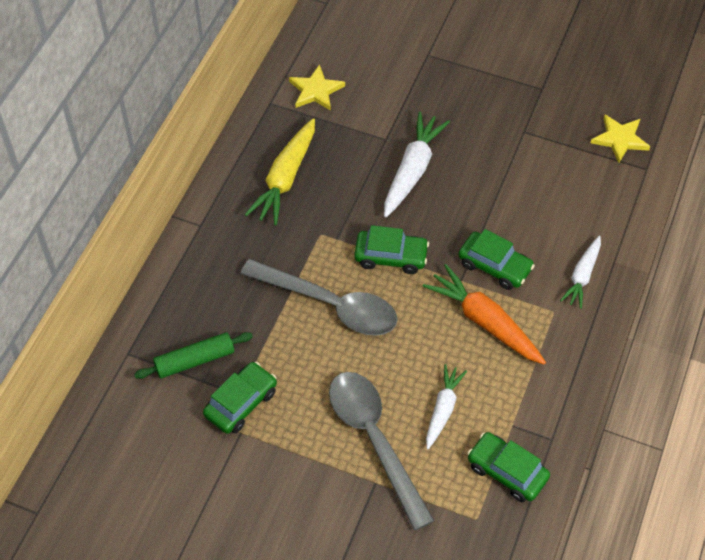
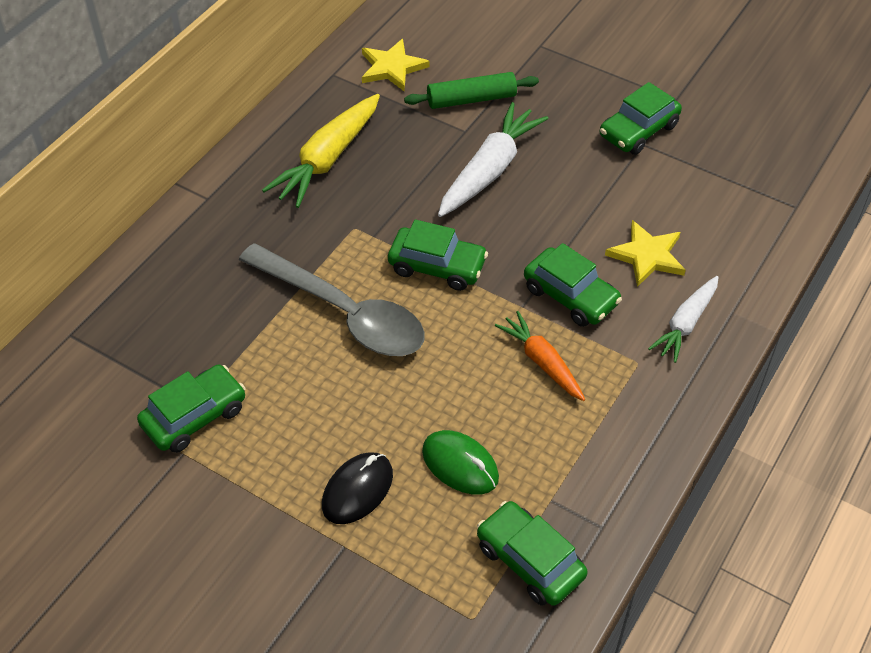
camera: 10 degrees right, 5 degrees down
(195, 360) = (151, 355): green rolling pin -> green rolling pin (471, 99)
(374, 440) = (357, 490): grey spoon -> black mouse
(443, 409) = (460, 464): white carrot -> green mouse
(484, 322) = (542, 362): orange carrot -> orange carrot, size x0.63
(518, 120) = (638, 131): none -> green car
(620, 139) = (766, 168): yellow star -> yellow star (647, 255)

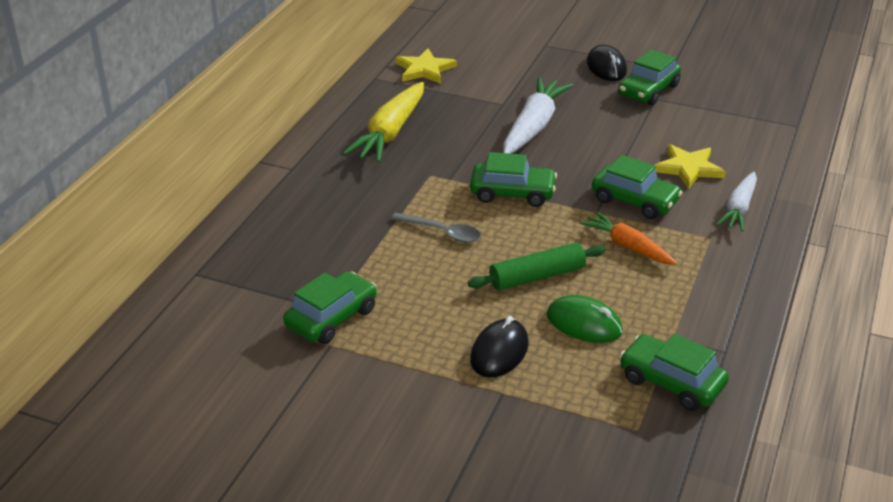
camera: 10 degrees left, 15 degrees down
(344, 313) = (442, 232): grey spoon -> grey spoon, size x0.48
(471, 99) = (500, 83): green rolling pin -> green rolling pin (537, 276)
(601, 88) = (606, 67): none -> black mouse

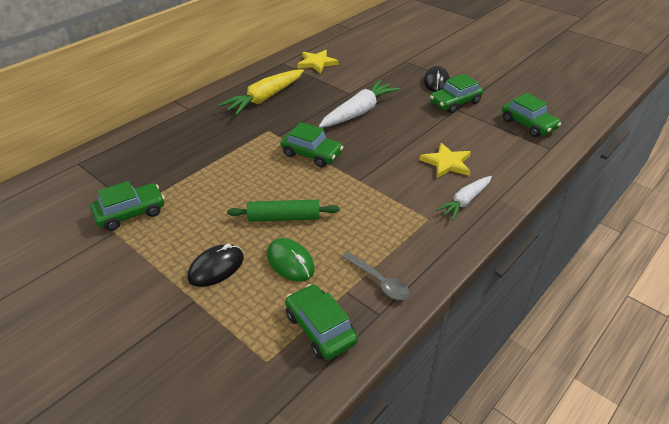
camera: 20 degrees right, 5 degrees up
(442, 232) = (246, 171): grey spoon -> grey spoon (379, 281)
(628, 246) = (363, 211): orange carrot -> none
(635, 200) = (392, 178): green car -> green car (528, 124)

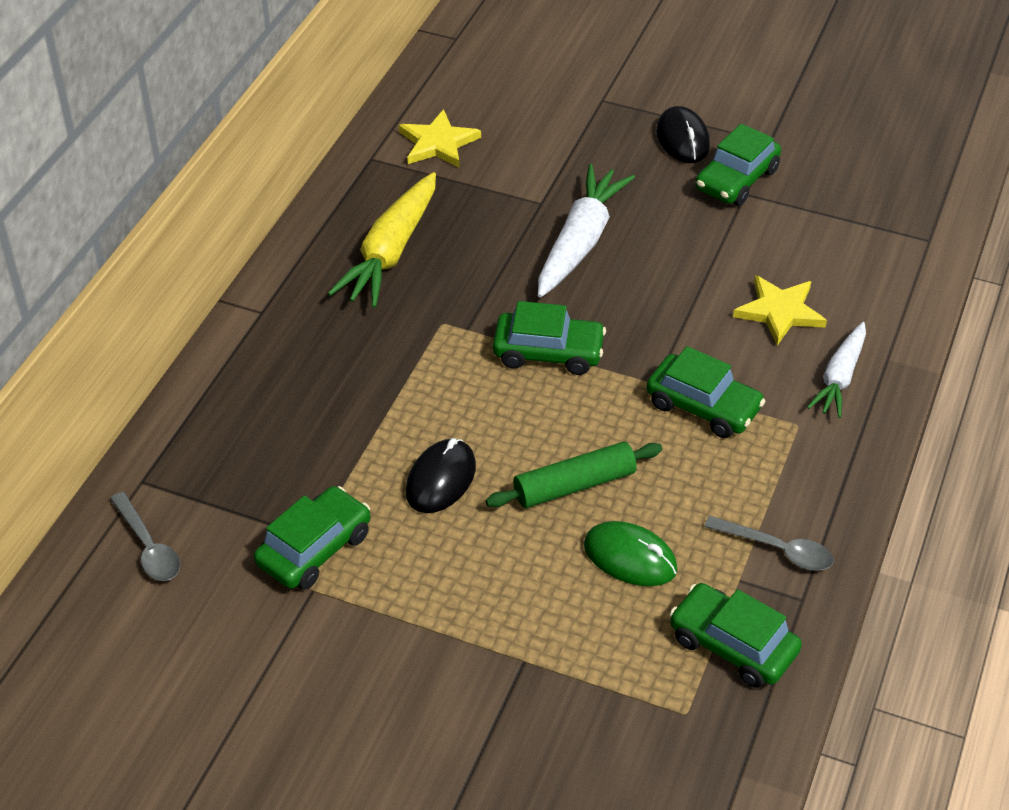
camera: 20 degrees left, 5 degrees up
(56, 192) = (148, 547): none -> grey spoon
(216, 267) = (522, 600): black mouse -> black mouse (441, 479)
(528, 124) = (877, 198): green car -> green car (703, 406)

